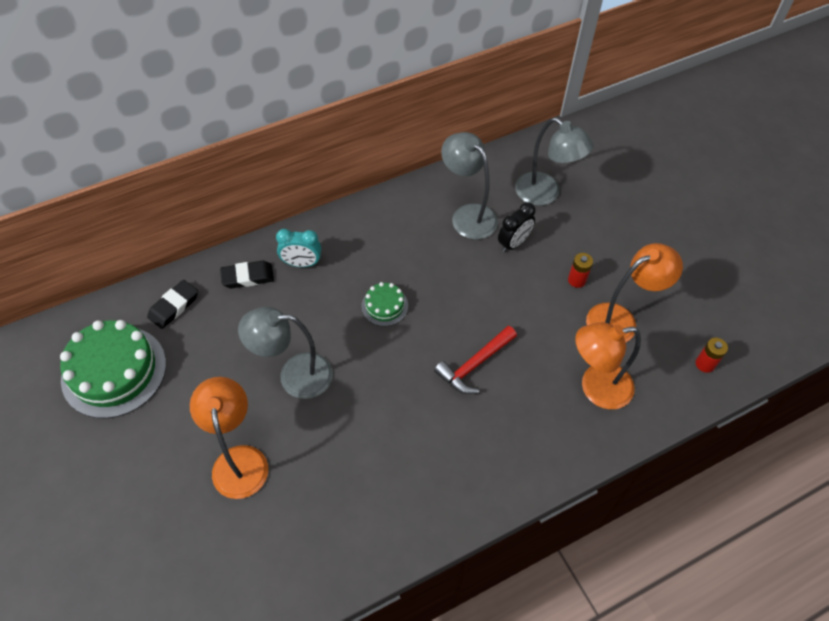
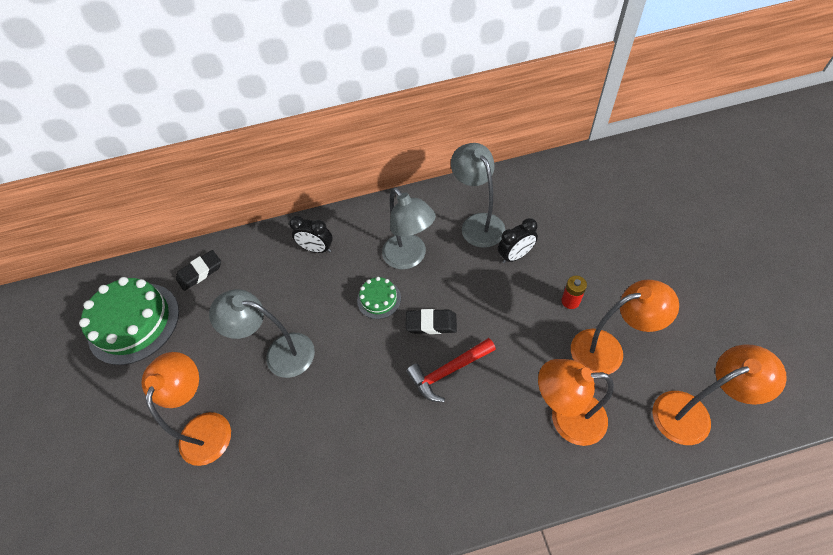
camera: 20 degrees right, 0 degrees up
(248, 277) = (268, 254): black eraser -> black eraser (431, 323)
(301, 263) = (317, 249): turquoise clock -> black clock
(545, 194) = (557, 212): grey lamp -> grey lamp (409, 258)
(705, 364) = (692, 413): red battery -> orange lamp

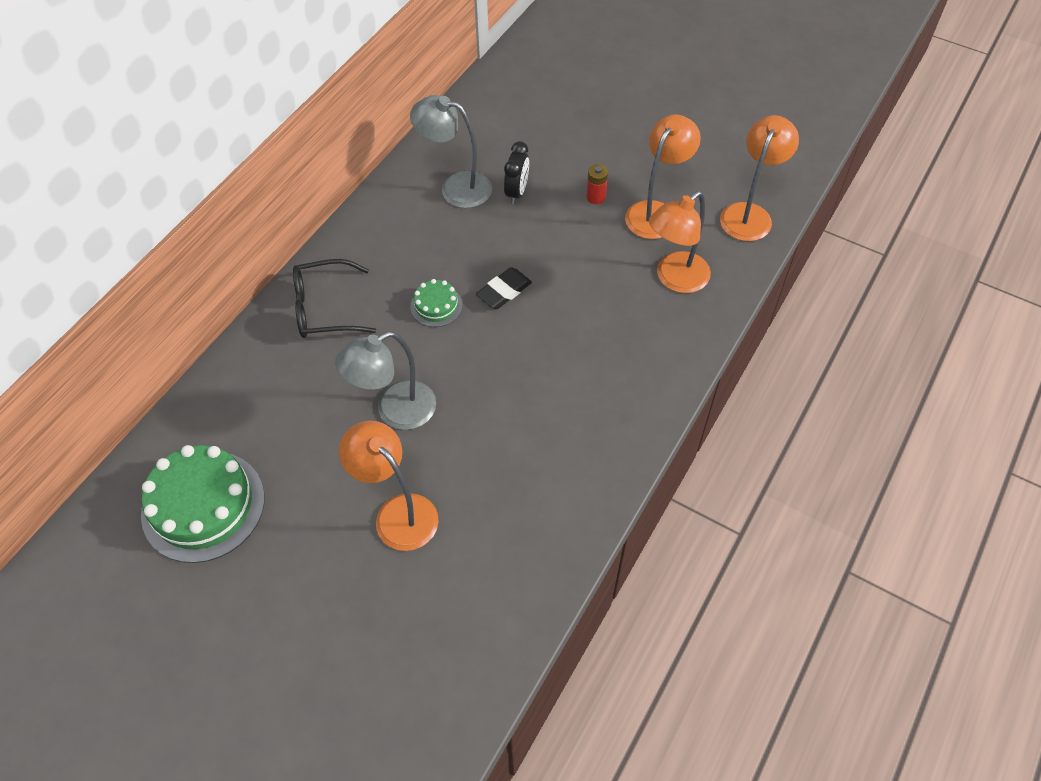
camera: 50 degrees left, 0 degrees up
(200, 272) = (220, 413): black eraser -> none
(317, 249) = (324, 308): black clock -> black glasses
(409, 258) = (425, 255): grey lamp -> none
(448, 371) = (557, 314): red hammer -> none

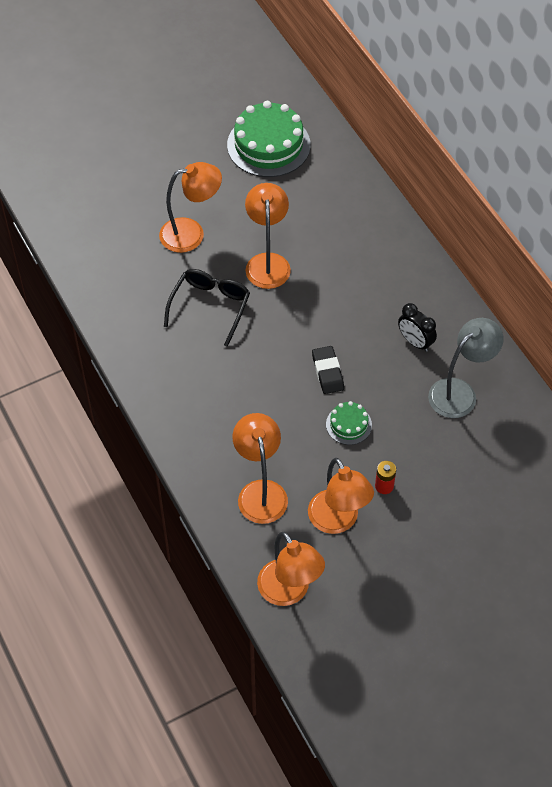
camera: 120 degrees right, 0 degrees up
(324, 308) = (386, 258): black glasses -> black glasses (210, 306)
(395, 411) = (267, 262): grey lamp -> orange lamp
(436, 306) = (342, 324): green cake -> green cake (348, 424)
(517, 192) = (426, 432): black clock -> black clock (415, 342)

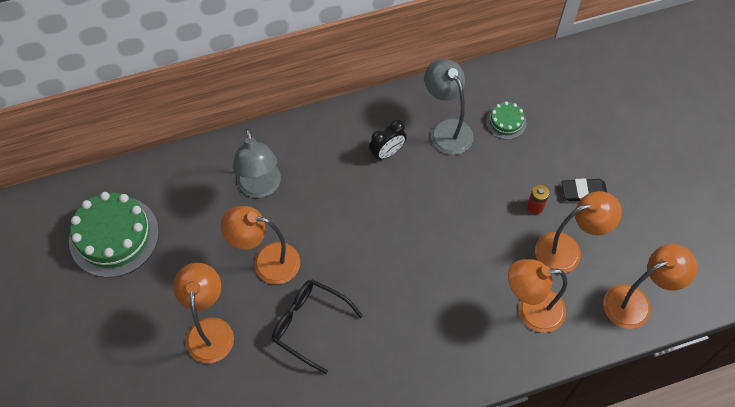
camera: 80 degrees left, 5 degrees up
(327, 372) = (407, 230): black eraser -> black eraser (583, 192)
(346, 243) = (260, 187): none -> grey lamp
(348, 424) = (468, 223): green cake -> green cake (506, 122)

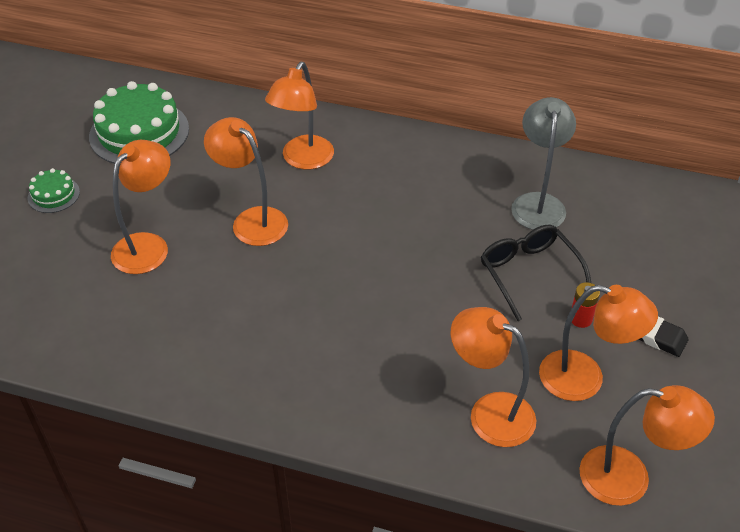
camera: 35 degrees right, 15 degrees down
(260, 187) = (303, 160): grey lamp -> orange lamp
(309, 324) = (242, 292): black glasses -> black glasses (529, 273)
(387, 153) = (455, 192): black clock -> none
(506, 122) = (612, 228): green cake -> green cake (53, 195)

